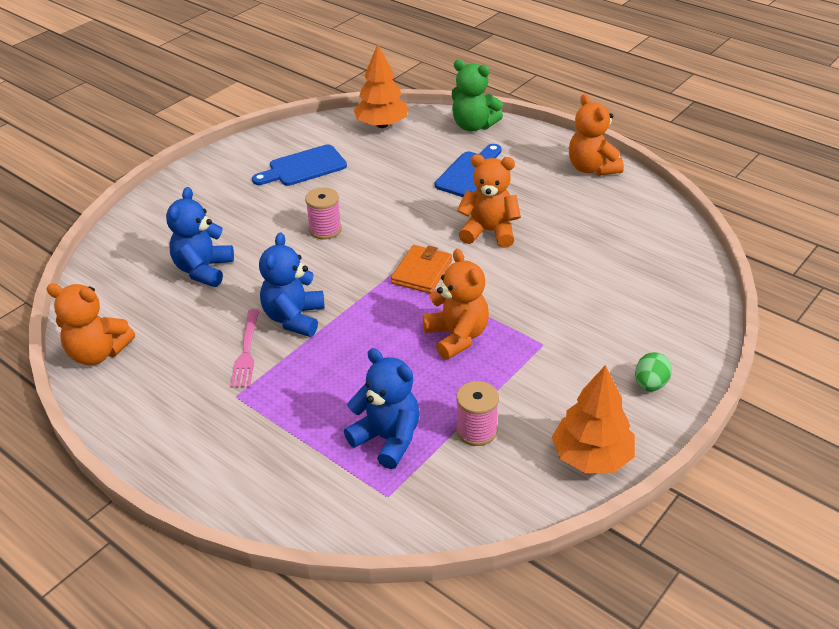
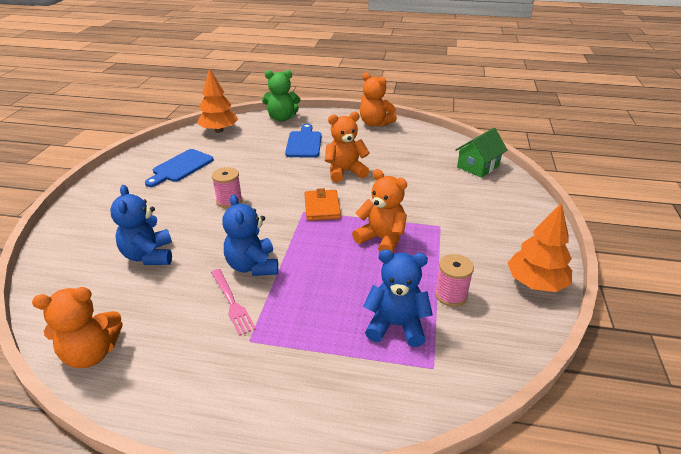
camera: 30 degrees left, 5 degrees down
(650, 384) = (523, 227): green egg -> none
(676, 278) = (478, 166): none -> green house

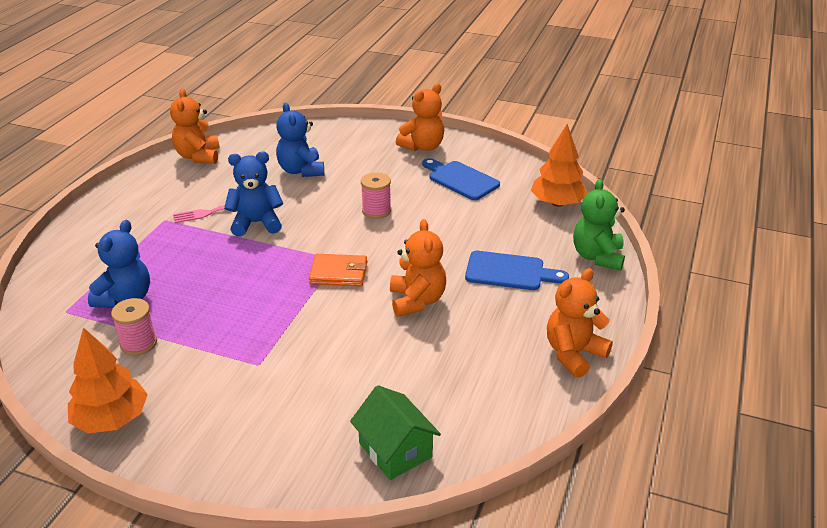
camera: 100 degrees right, 0 degrees up
(149, 256) = (301, 170): blue teddy bear -> blue teddy bear turned 105 degrees counterclockwise
(381, 239) = (255, 310): orange teddy bear -> orange teddy bear (423, 146)

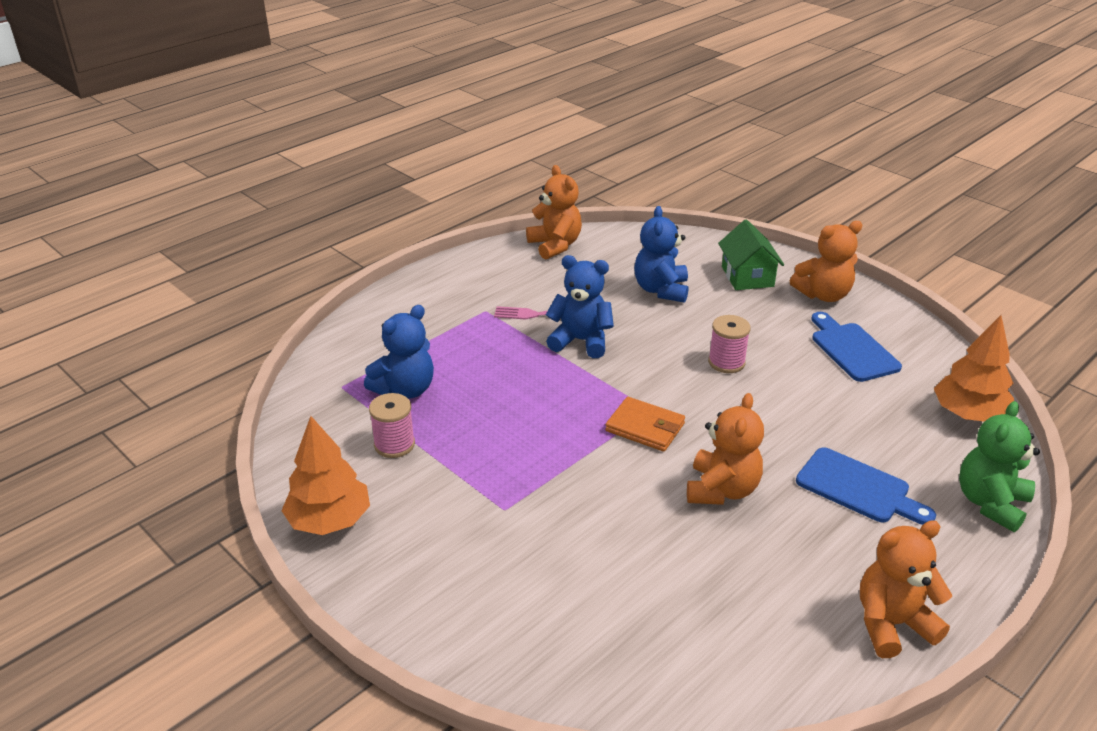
camera: 25 degrees right, 0 degrees up
(198, 156) = (555, 245): orange teddy bear -> orange teddy bear turned 135 degrees clockwise
(395, 450) = (607, 667): green house -> green house (747, 276)

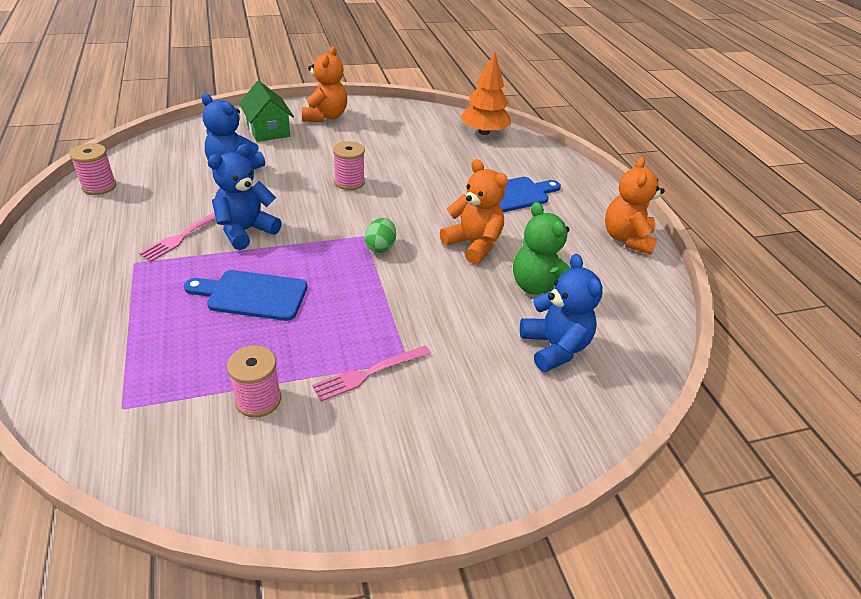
camera: 65 degrees left, 5 degrees up
(330, 520) = (323, 493): orange tree -> none
(405, 389) = (185, 360): blue teddy bear -> blue teddy bear (554, 347)
(468, 492) = (368, 374): none -> pink fork
(555, 245) = (99, 186): orange teddy bear -> pink spool
(645, 427) = (380, 247): orange wallet -> green egg
(747, 276) = (268, 130): green house -> green house turned 45 degrees clockwise
(852, 349) = (389, 135): blue cutting board -> blue cutting board (252, 295)
(990, 503) = (557, 162): green teddy bear -> green teddy bear (538, 287)

